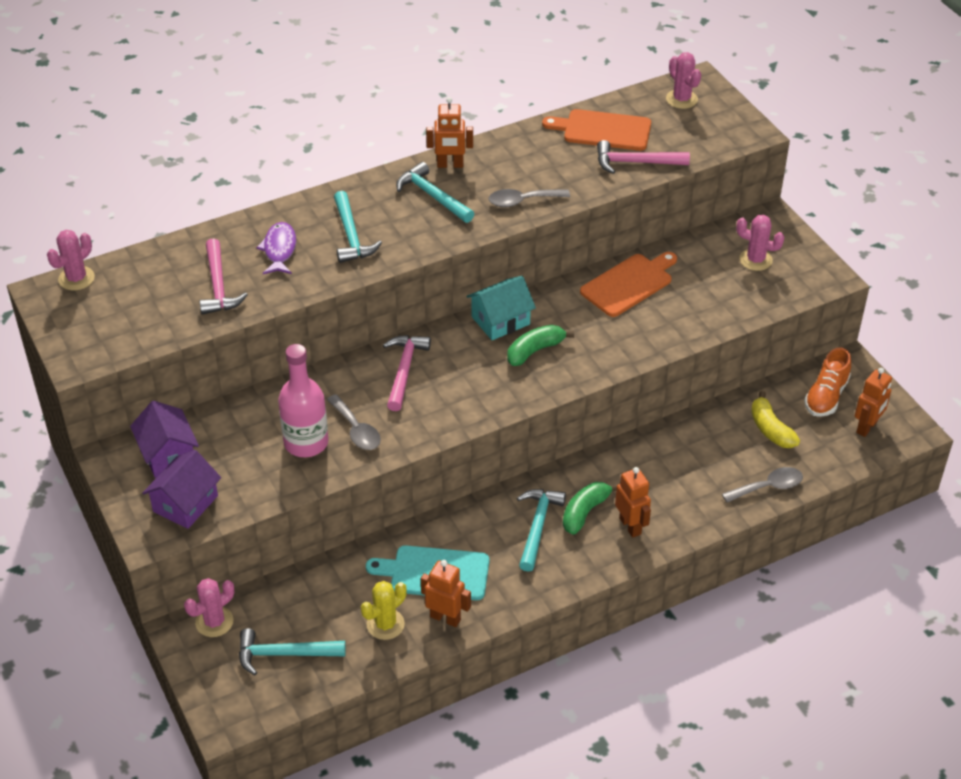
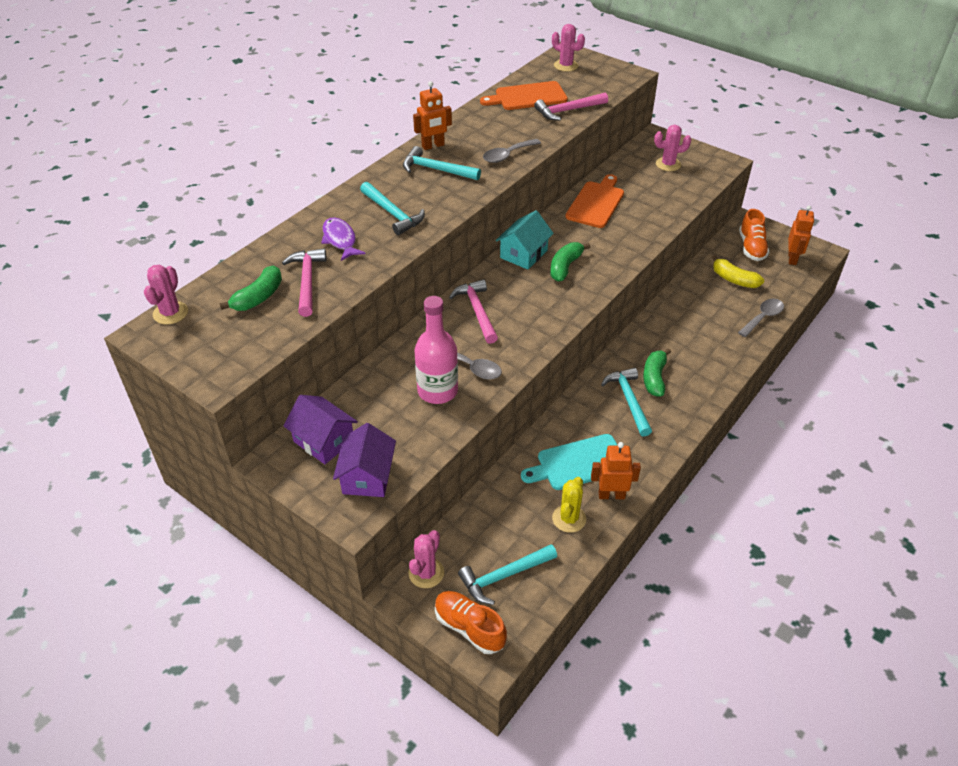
camera: 25 degrees left, 0 degrees up
(164, 288) = (258, 297): none -> green banana
(218, 286) = (307, 281): pink hammer -> pink hammer turned 150 degrees counterclockwise
(221, 687) = (469, 627): none -> orange shoe
(630, 526) = (693, 376): orange robot -> none

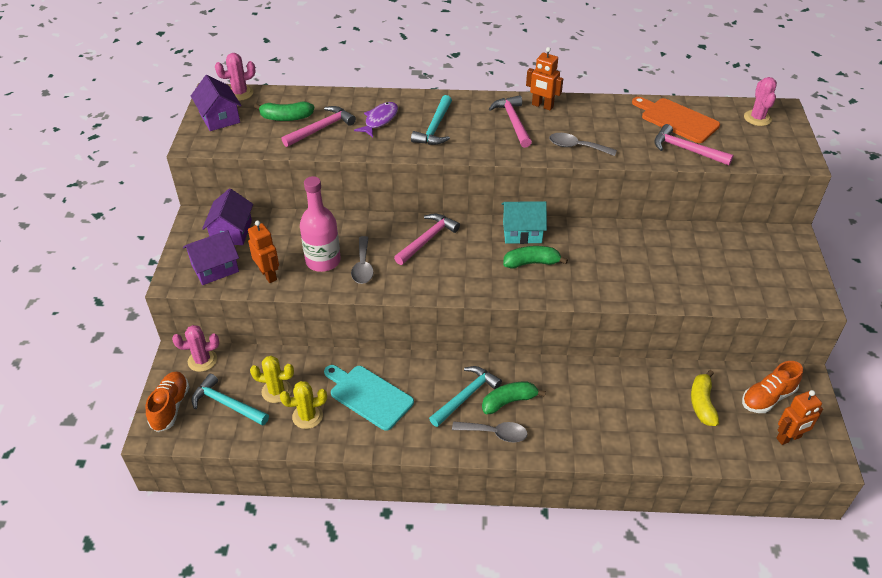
camera: 55 degrees right, 0 degrees up
(195, 345) = (219, 117): none -> purple house
(436, 170) = (513, 122): turquoise hammer -> pink hammer
(518, 528) = (276, 391): none -> yellow cactus
(596, 203) = (639, 243): orange cutting board -> none
(611, 495) = (351, 432): orange robot -> orange robot (268, 275)
(668, 164) = (757, 263): pink cactus -> none
(763, 317) = (670, 448): grey spoon -> grey spoon (495, 433)

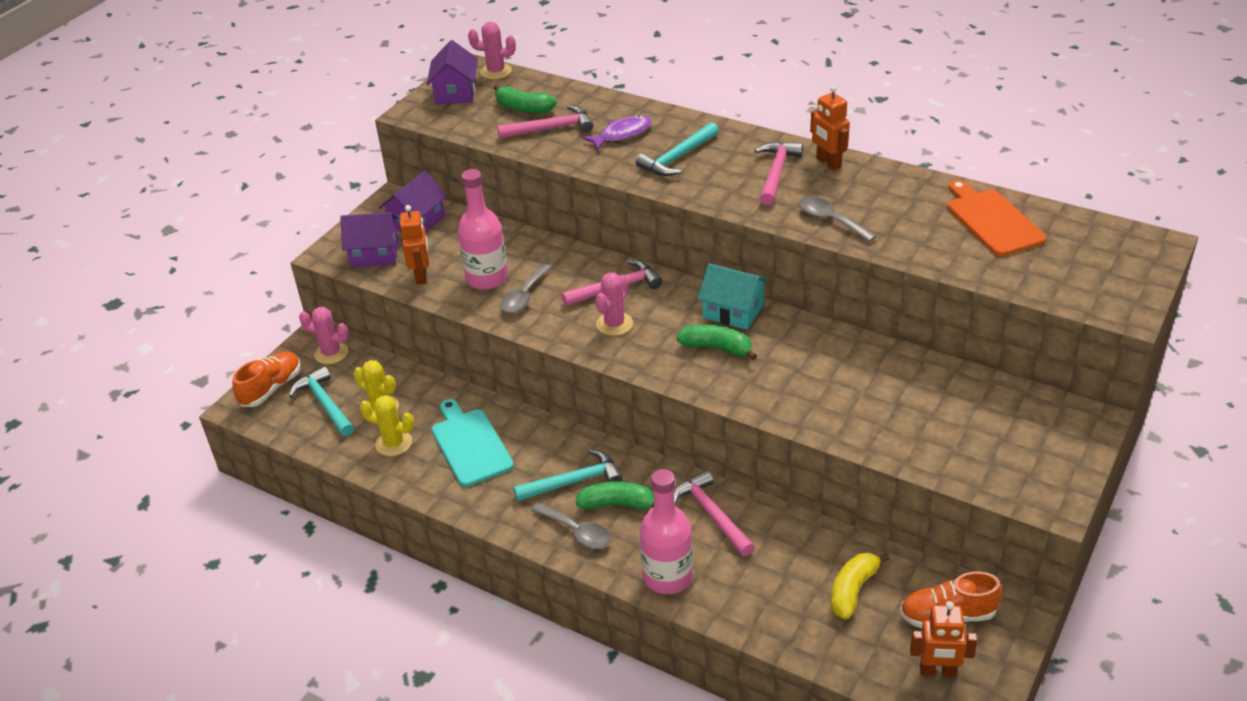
camera: 30 degrees right, 5 degrees down
(580, 442) = (667, 576): none -> pink bottle
(686, 150) = (972, 259): pink hammer -> pink hammer (712, 515)
(757, 118) = (1109, 246): pink cactus -> pink cactus (614, 324)

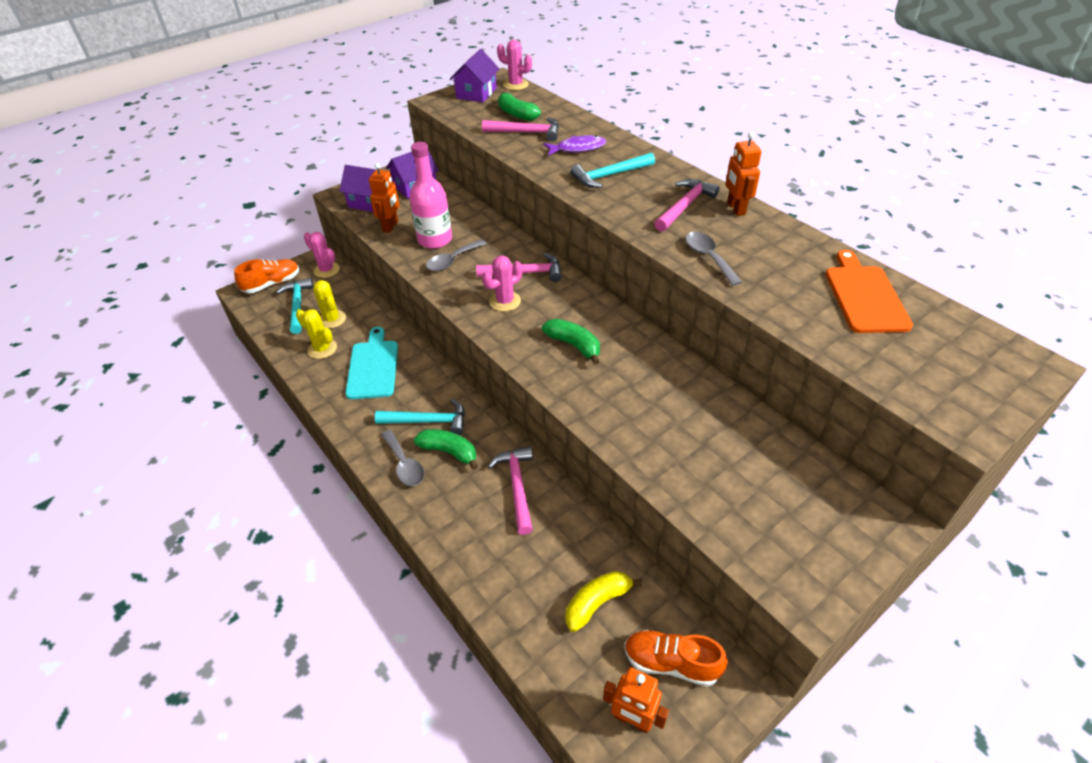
camera: 20 degrees right, 5 degrees up
(667, 576) = (449, 530): pink bottle -> none
(733, 311) = (606, 317): turquoise house -> none

